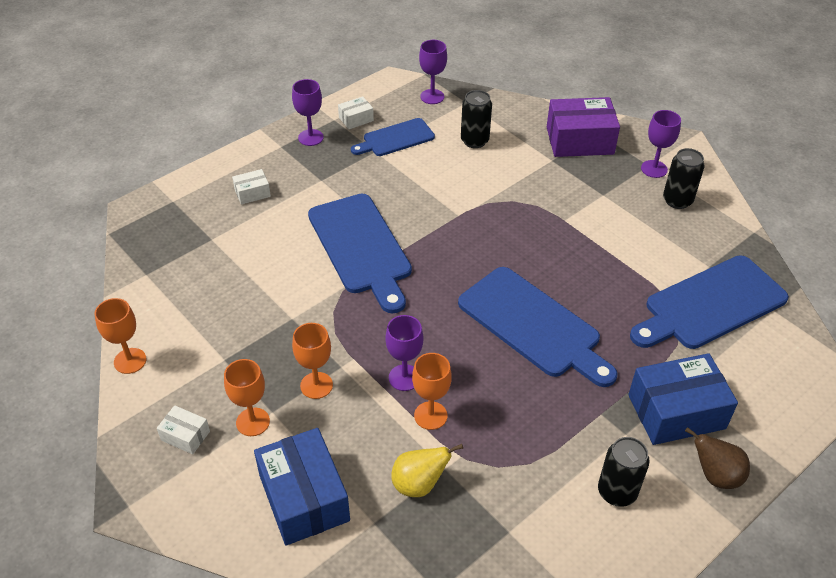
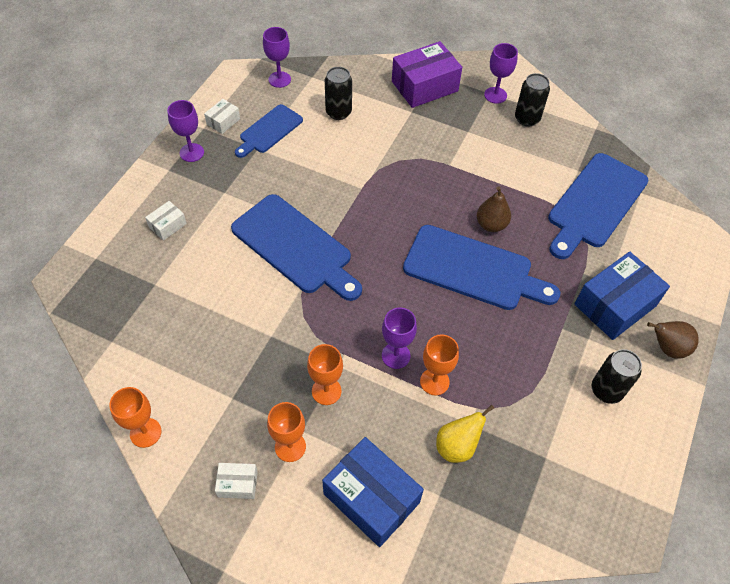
camera: 25 degrees left, 10 degrees up
(578, 289) = (491, 224): none -> brown pear

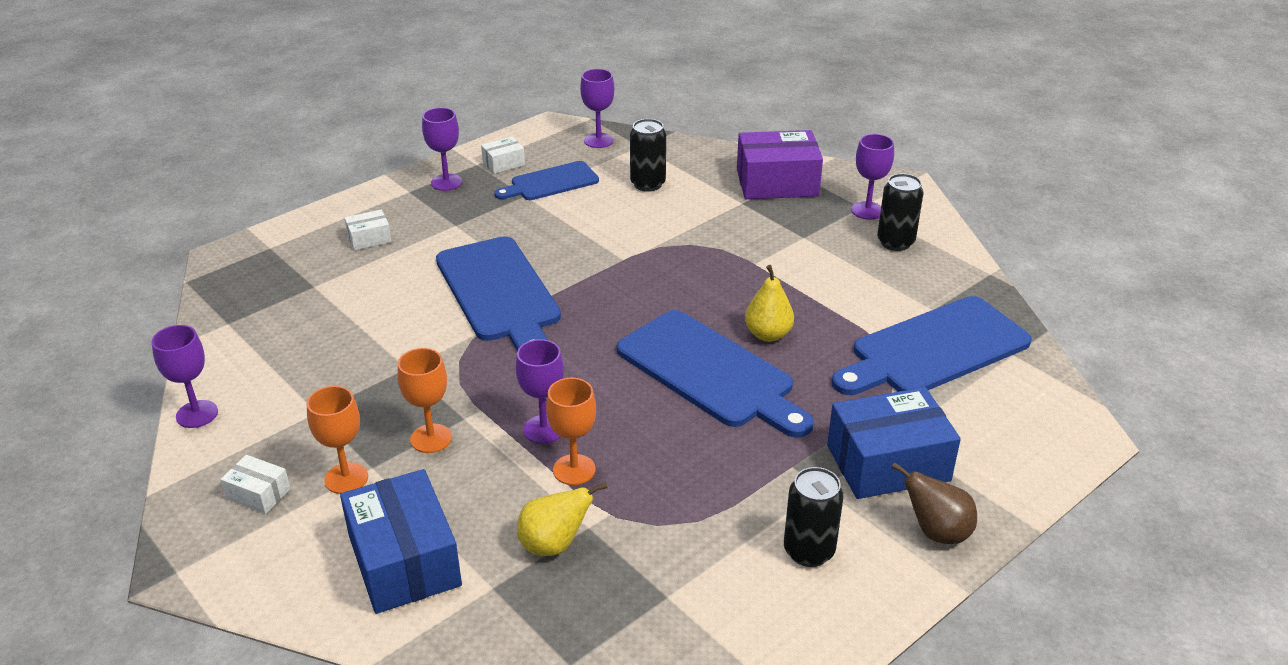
camera: 25 degrees right, 20 degrees down
(145, 432) = (197, 414): orange goblet -> purple goblet
(491, 224) = (768, 334): brown pear -> yellow pear

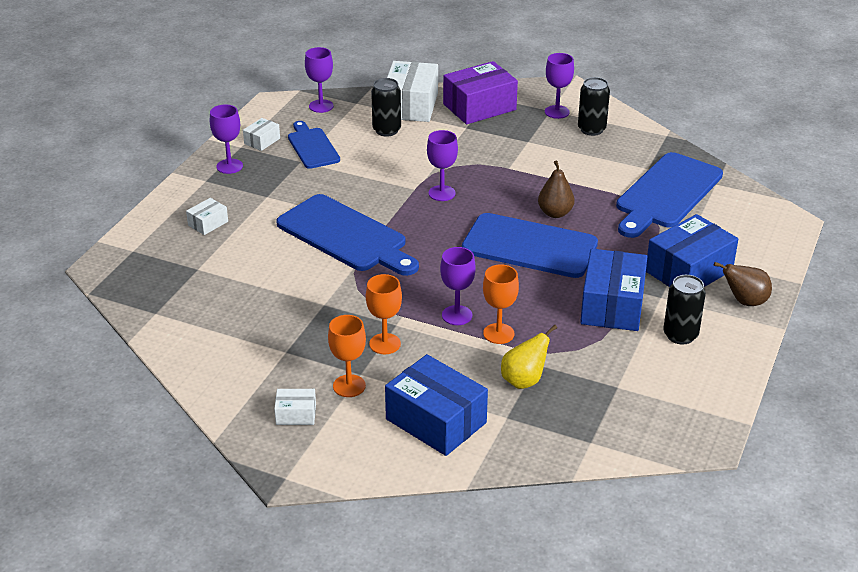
camera: 25 degrees left, 0 degrees up
(197, 414) = (196, 379): purple goblet -> purple goblet (442, 193)
(551, 182) = (312, 147): blue cutting board -> blue cutting board turned 120 degrees clockwise
(698, 163) = (411, 105): none -> white box
(747, 478) = (612, 305): none -> blue box
(768, 334) = (555, 213): yellow pear -> brown pear

